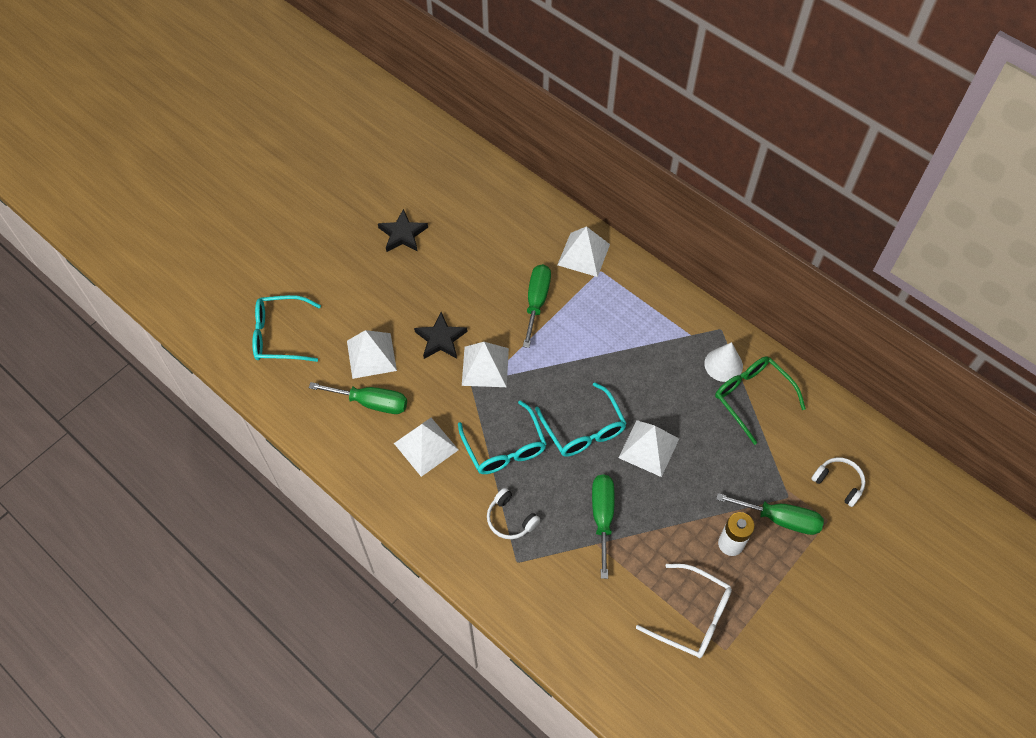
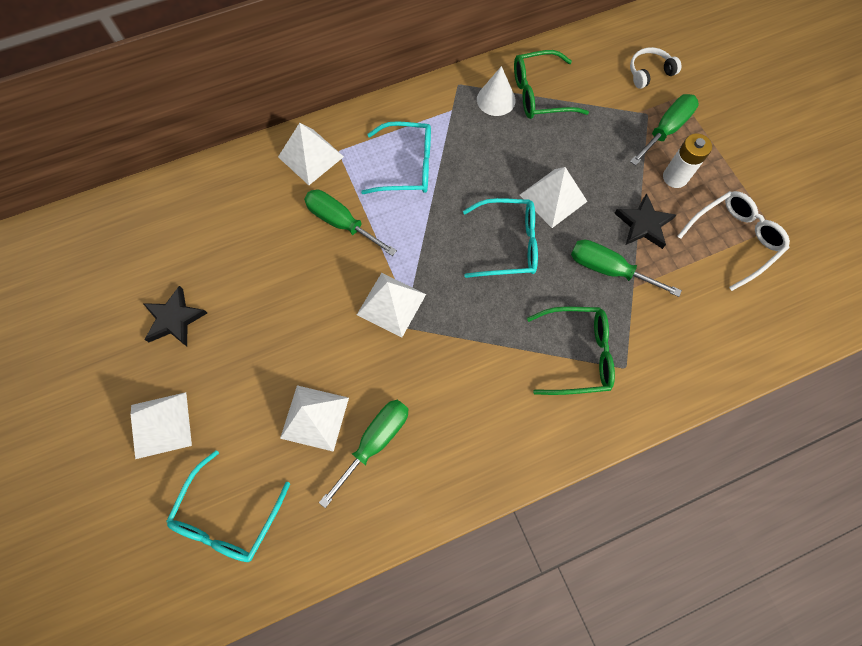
camera: 65 degrees left, 10 degrees up
(426, 446) = (457, 404): white pyramid -> white pyramid (161, 424)
(440, 339) = (334, 335): black star -> black star (643, 224)
(504, 447) = (495, 325): turquoise glasses -> turquoise glasses (407, 166)
(510, 519) = (577, 354): white headphones -> green glasses

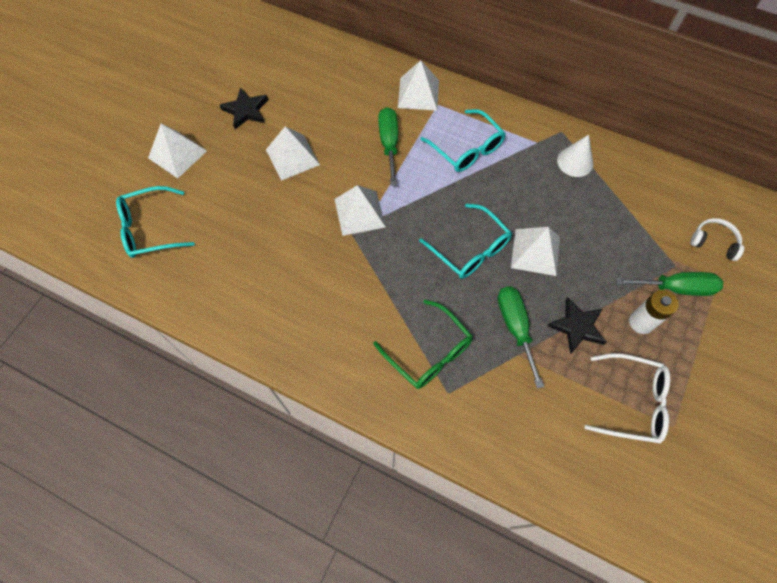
camera: 50 degrees right, 5 degrees down
(314, 417) = (247, 227): white pyramid -> white pyramid (292, 157)
(375, 441) = (259, 272): green screwdriver -> none
(540, 94) = (610, 185): green glasses -> none

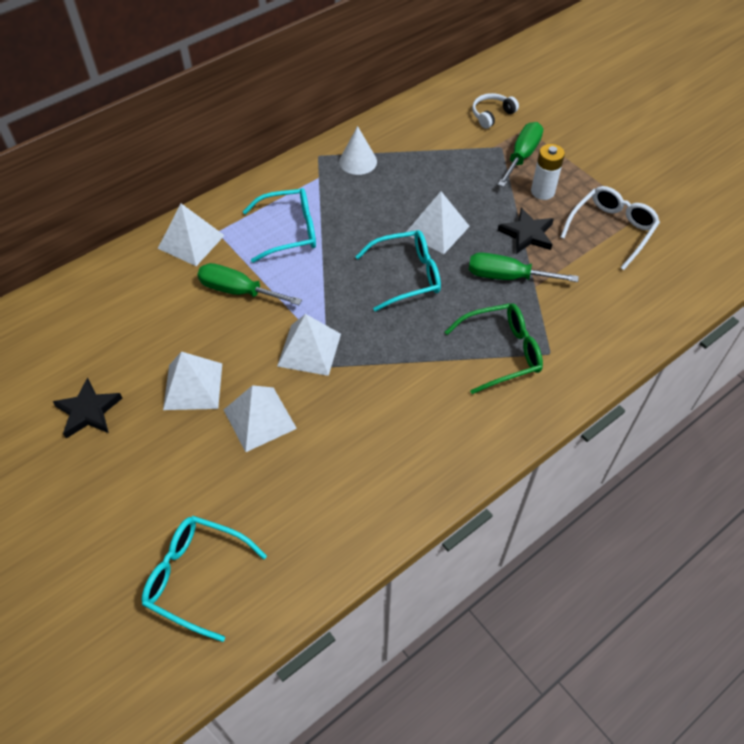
camera: 65 degrees left, 10 degrees down
(150, 229) = (196, 577): turquoise glasses -> turquoise glasses turned 105 degrees clockwise
(177, 154) = (100, 510): white pyramid -> white pyramid (259, 418)

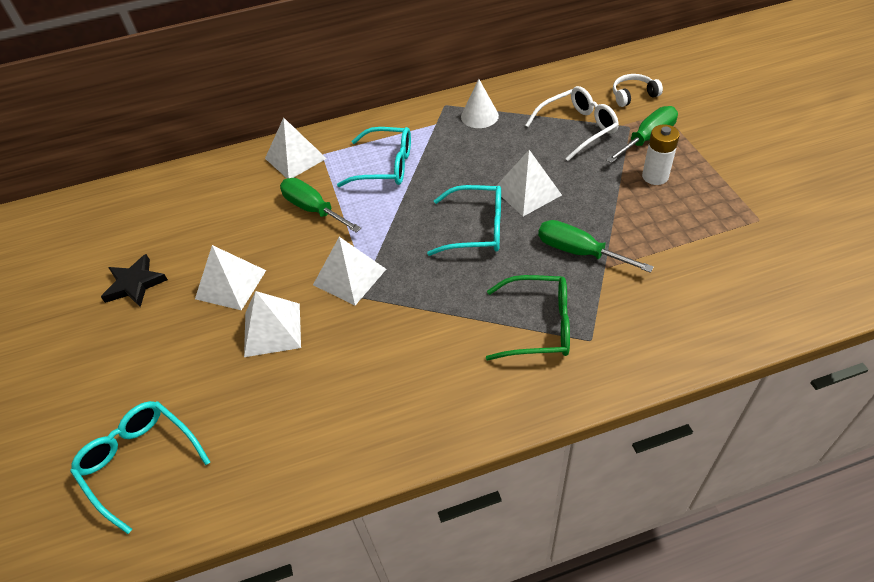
camera: 25 degrees right, 5 degrees down
(527, 234) = (619, 214): black star -> none
(611, 230) = (716, 229): white glasses -> white glasses (577, 128)

